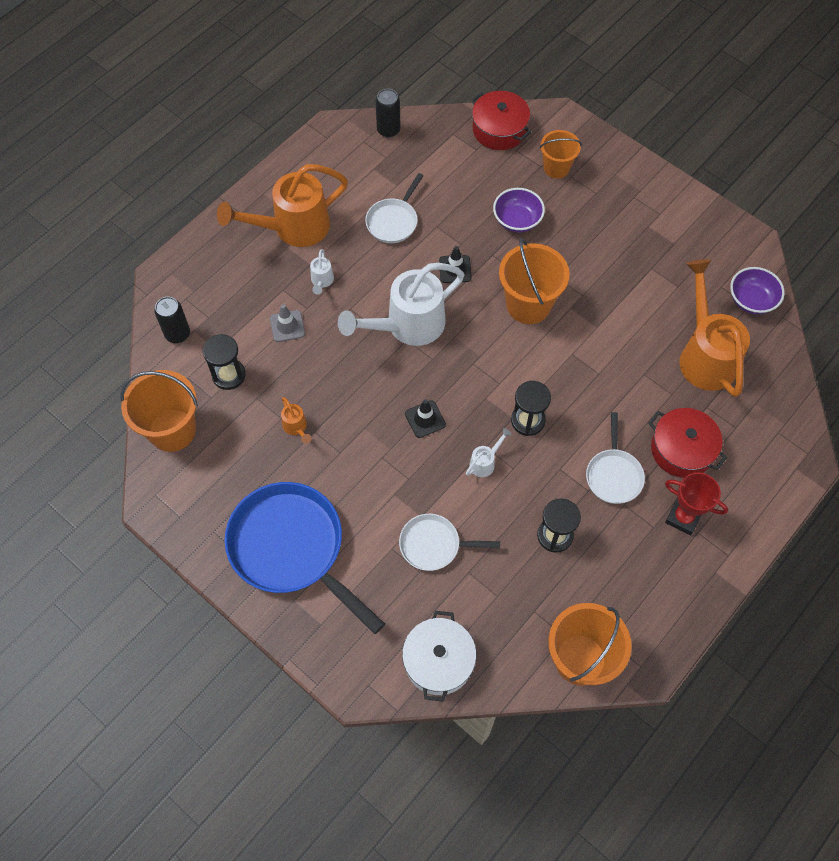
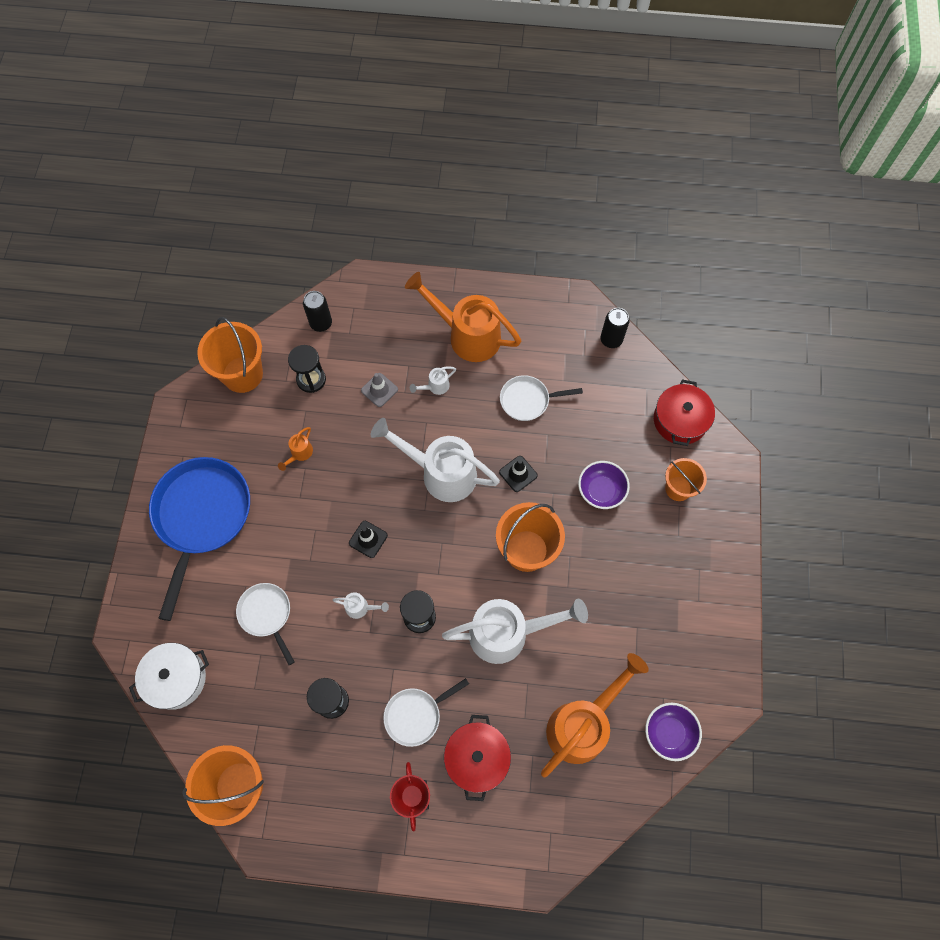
camera: 55 degrees right, 5 degrees up
(590, 362) = (507, 633): none -> white watering can

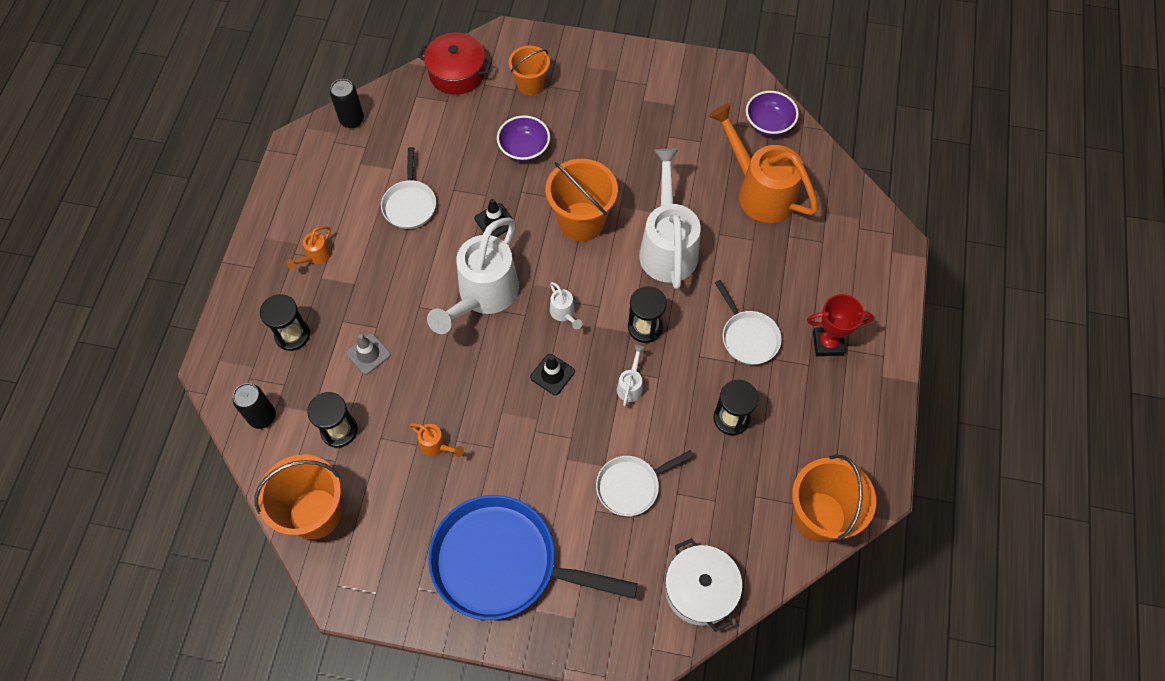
camera: 85 degrees left, 5 degrees down
(393, 331) = (292, 335): none -> black hourglass
(435, 386) = (375, 294): white watering can -> white watering can (564, 313)
(467, 335) = (316, 256): orange watering can -> orange watering can, size x0.41
(477, 758) = (791, 284): red pot -> none

